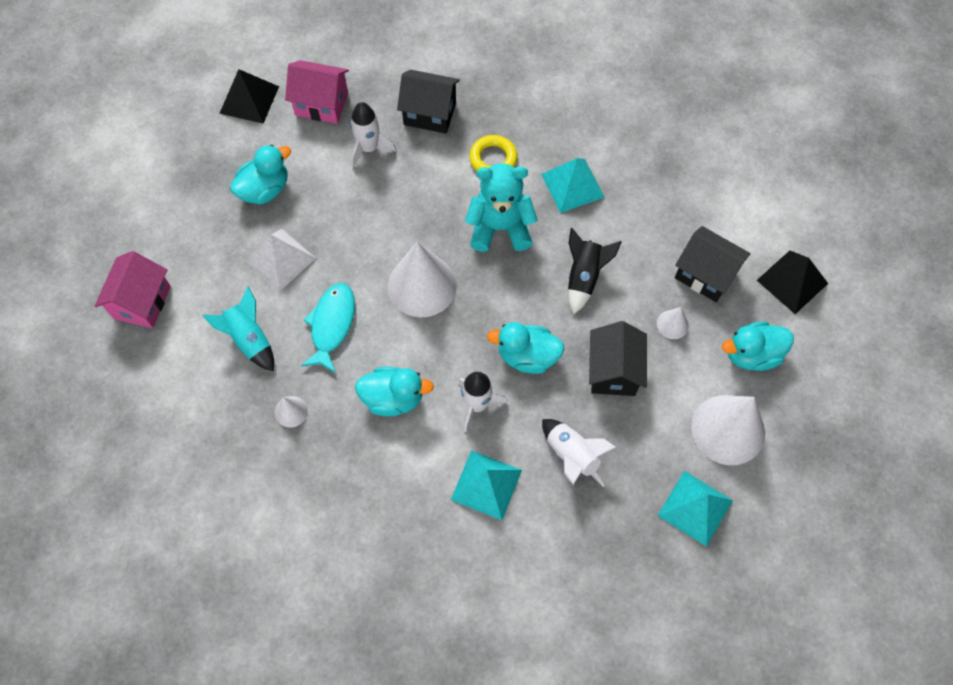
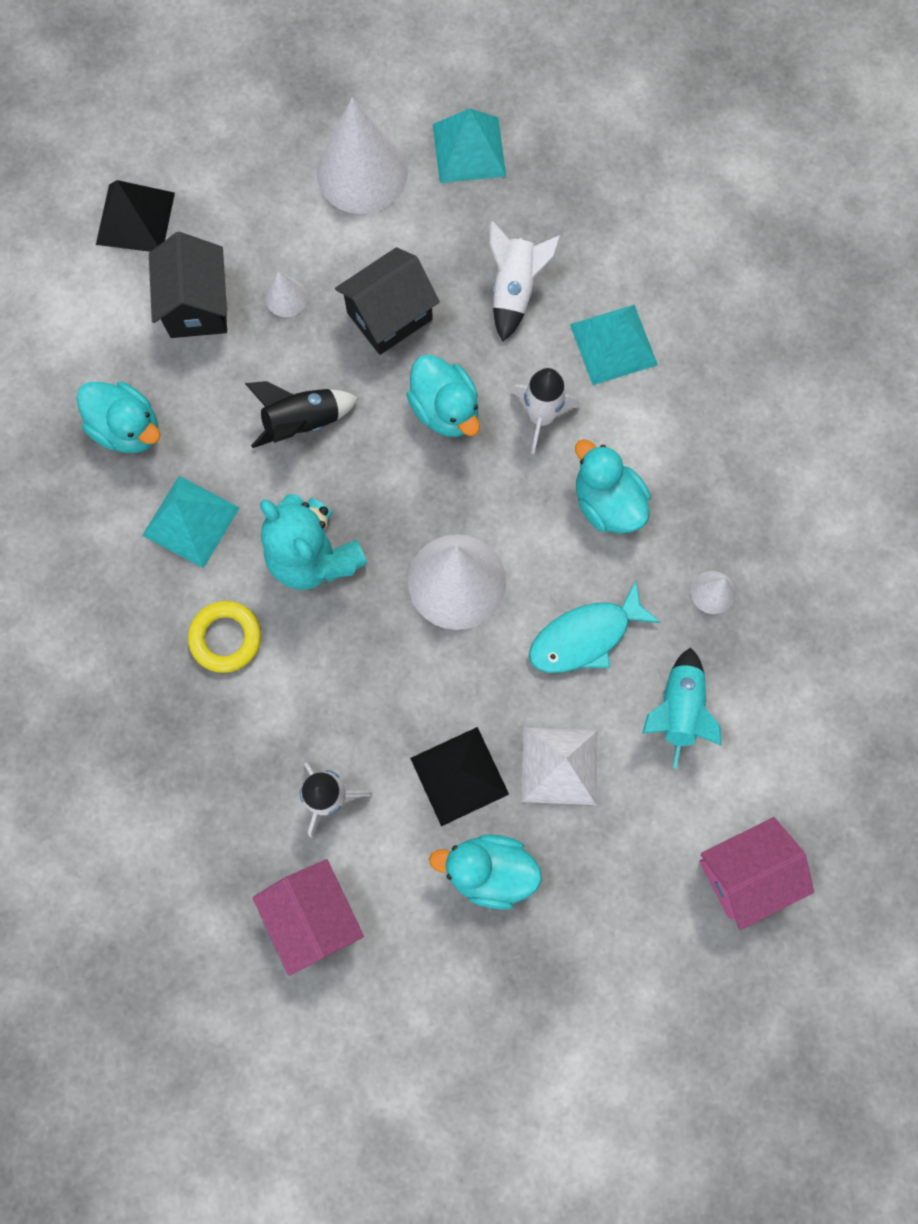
camera: 130 degrees left, 10 degrees up
(249, 99) = (382, 1018): black pyramid -> black pyramid (459, 776)
(430, 113) = (220, 767): black house -> none
(751, 354) = (258, 203): turquoise duck -> turquoise duck (128, 428)

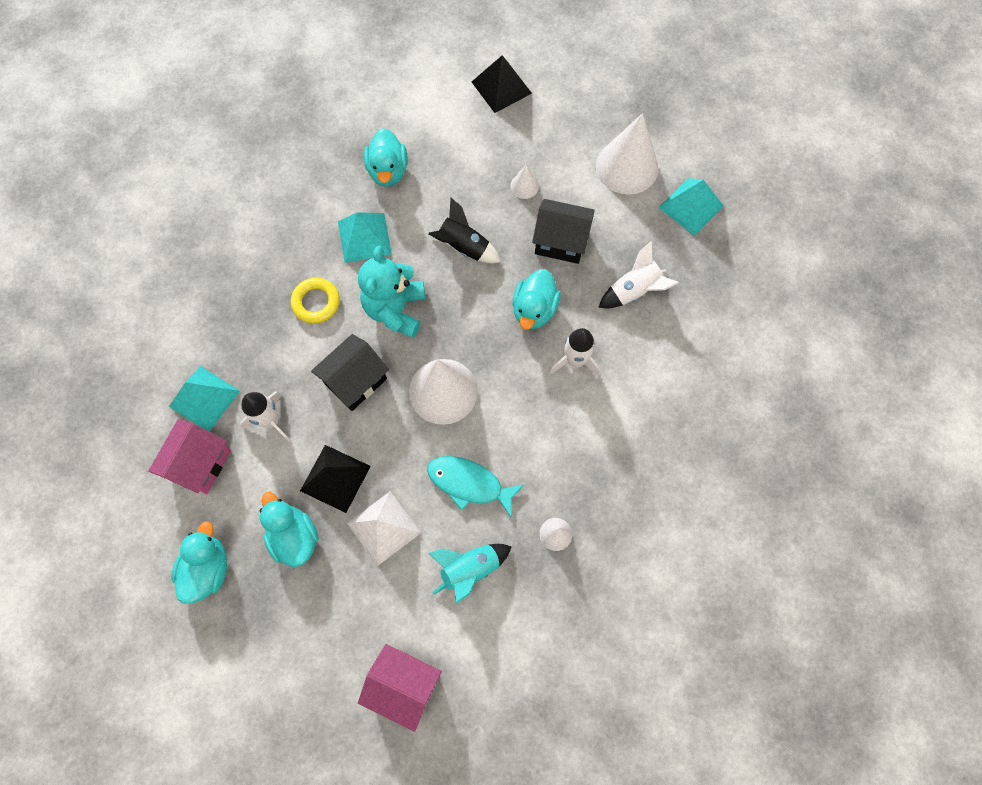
camera: 50 degrees right, 5 degrees down
(197, 306) = (481, 150): black house -> black house (355, 381)
(607, 503) = (556, 434): turquoise duck -> turquoise duck (208, 569)
(613, 344) = (651, 365): turquoise pyramid -> turquoise pyramid (204, 398)

